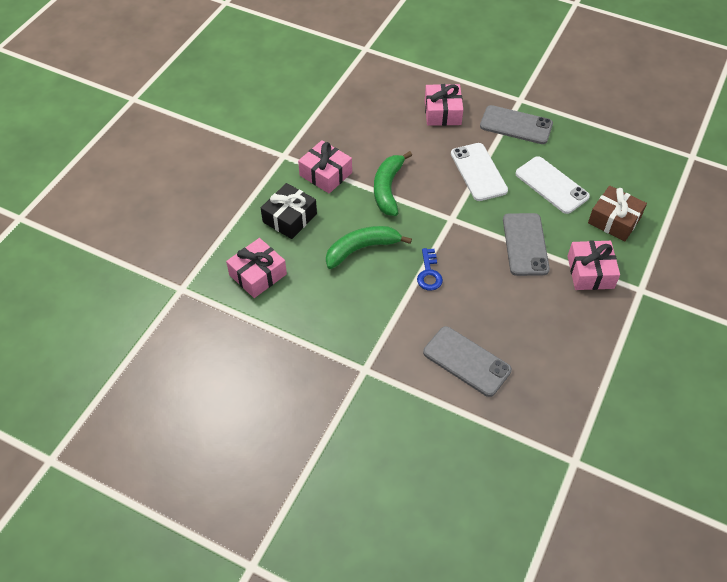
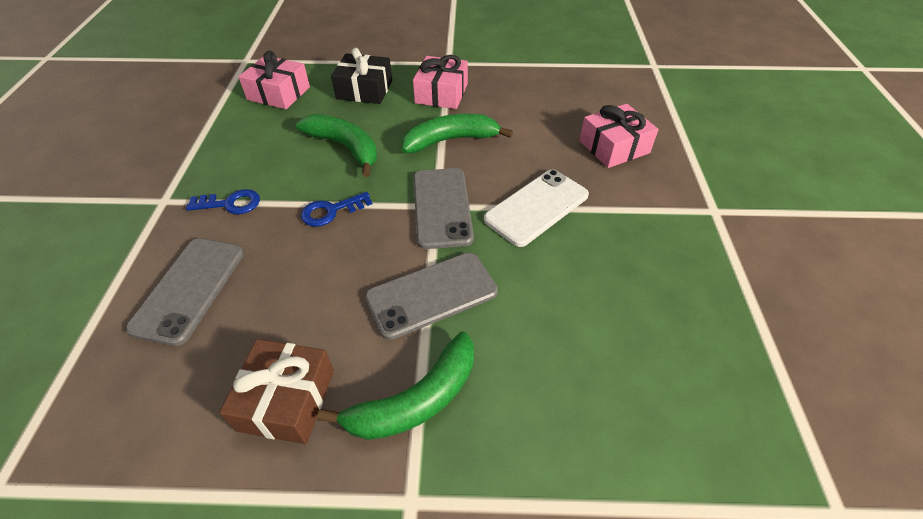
camera: 65 degrees right, 5 degrees down
(391, 328) = (230, 203): none -> blue key
(516, 125) = (659, 220): grey phone -> grey phone (442, 207)
(551, 185) = (573, 294): white phone -> none
(590, 272) = (416, 400): pink gift -> green banana
(614, 220) = (556, 406): brown gift -> brown gift (287, 400)

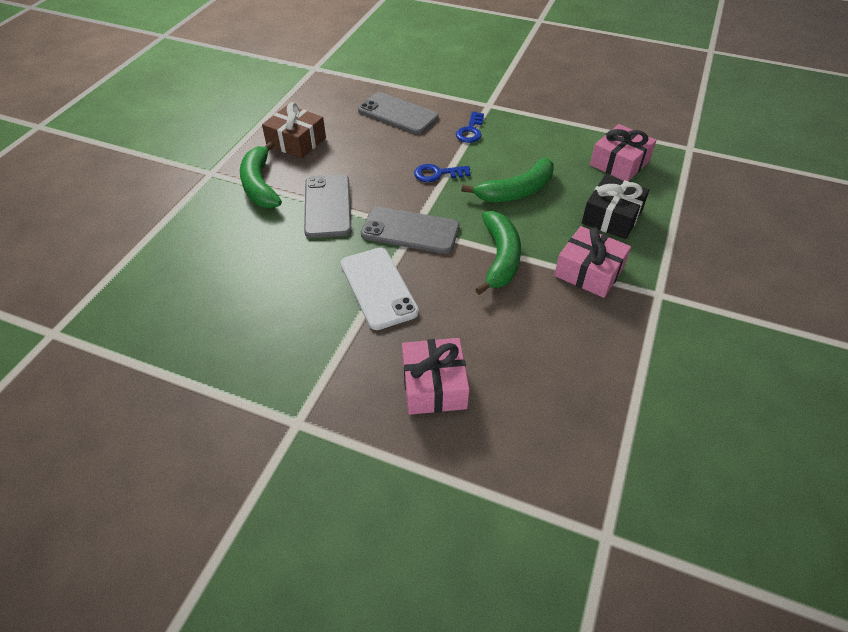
camera: 110 degrees right, 0 degrees up
(331, 211) = (437, 174): blue key -> blue key turned 90 degrees counterclockwise

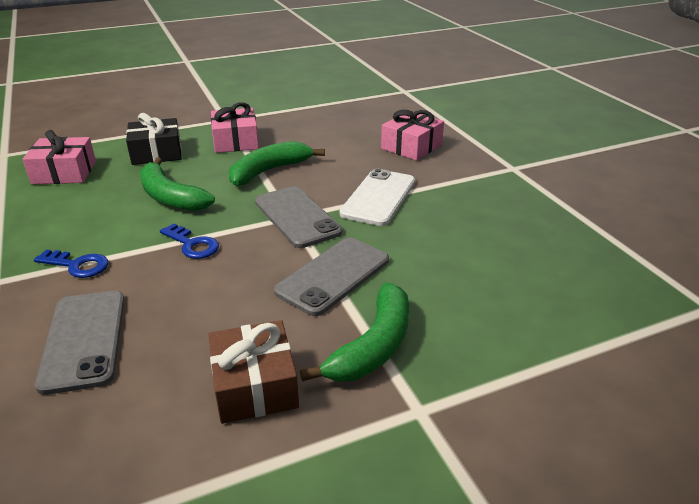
camera: 135 degrees left, 15 degrees down
(470, 131) = (77, 265): blue key -> blue key turned 45 degrees clockwise
(516, 191) = (170, 197): green banana -> green banana turned 150 degrees counterclockwise

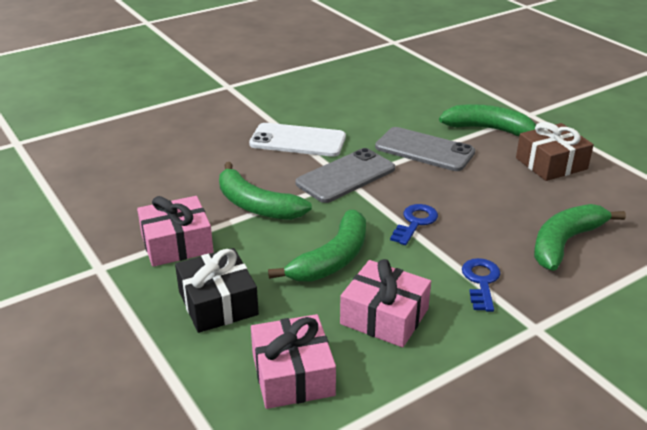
camera: 100 degrees left, 0 degrees up
(84, 340) = (565, 242): grey phone -> green banana
(411, 146) = (186, 131): pink gift -> pink gift (384, 316)

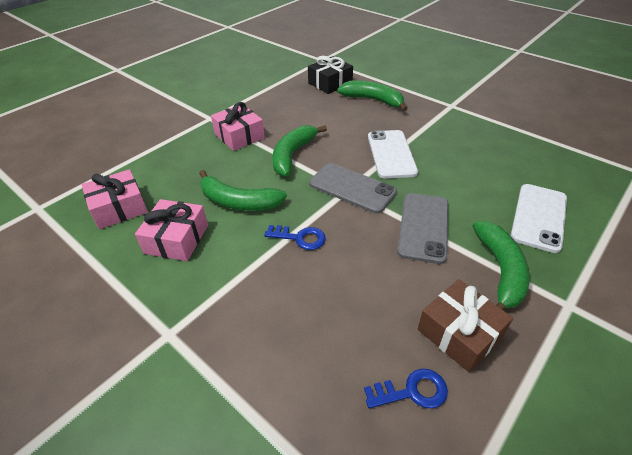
camera: 75 degrees right, 10 degrees up
(218, 303) = (184, 165): black gift -> black gift (330, 83)
(432, 96) = (539, 217): none -> white phone
(481, 282) = (226, 290): blue key -> blue key (412, 391)
(565, 242) = (303, 352): green banana -> green banana (373, 100)

